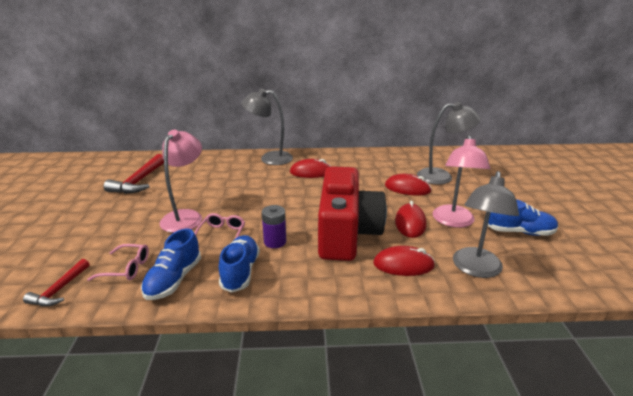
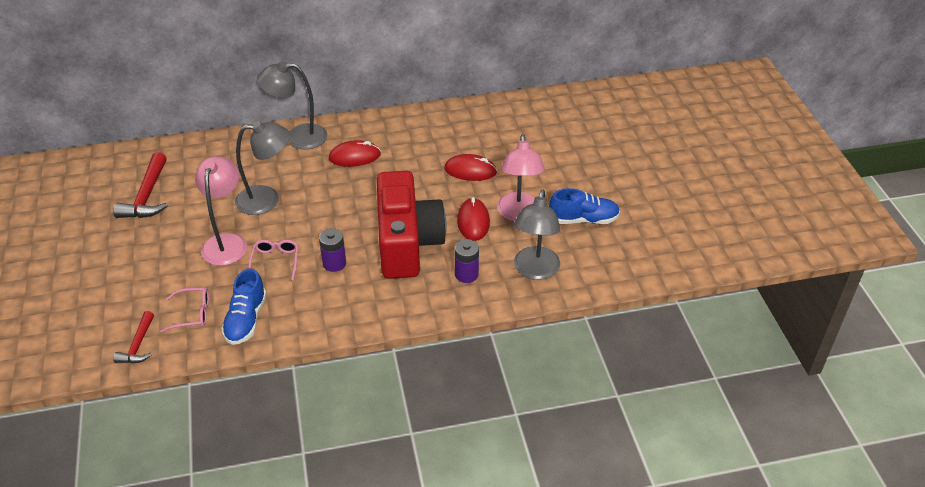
camera: 10 degrees left, 15 degrees up
(240, 272) = (308, 303): blue shoe -> none
(403, 265) = (466, 274): red mouse -> purple battery
(442, 177) = (511, 147): grey lamp -> grey lamp (267, 199)

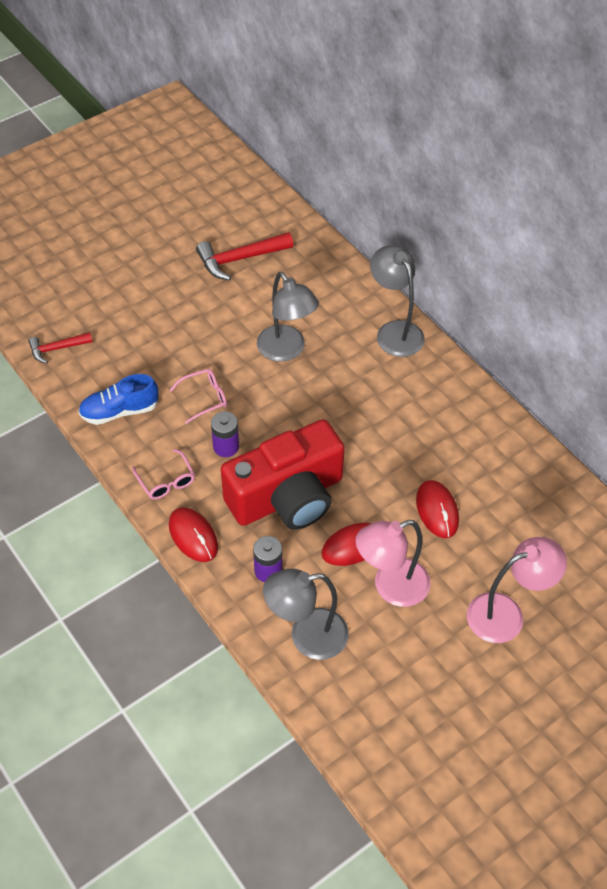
camera: 65 degrees right, 10 degrees up
(192, 314) = (109, 368): pink glasses -> pink glasses (166, 481)
(227, 242) = (211, 348): pink lamp -> pink lamp (506, 614)
(354, 156) = (394, 393): red mouse -> red mouse (193, 536)
(583, 219) = (419, 659): blue shoe -> none

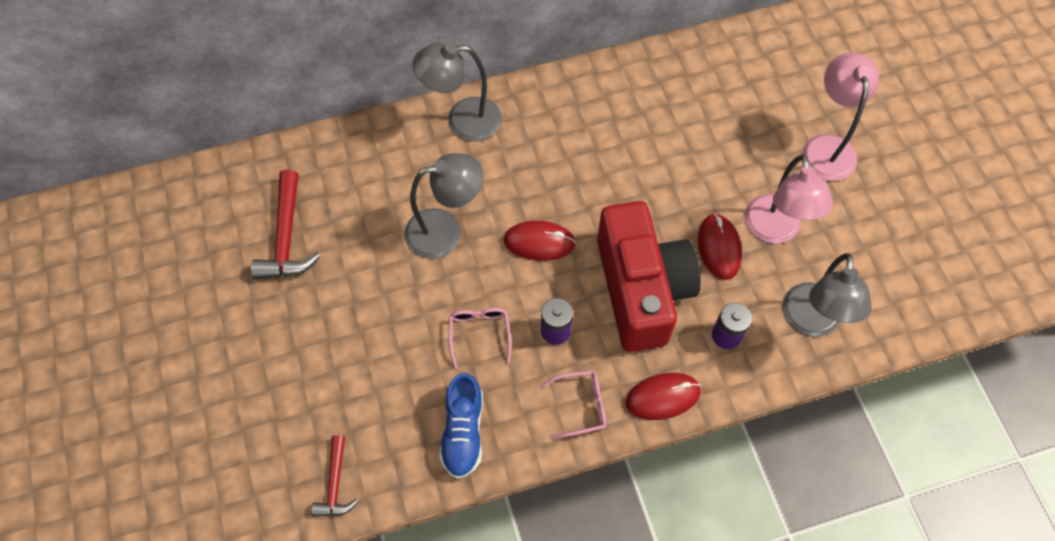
camera: 70 degrees left, 10 degrees up
(437, 510) = (699, 162): red mouse -> red mouse (539, 242)

